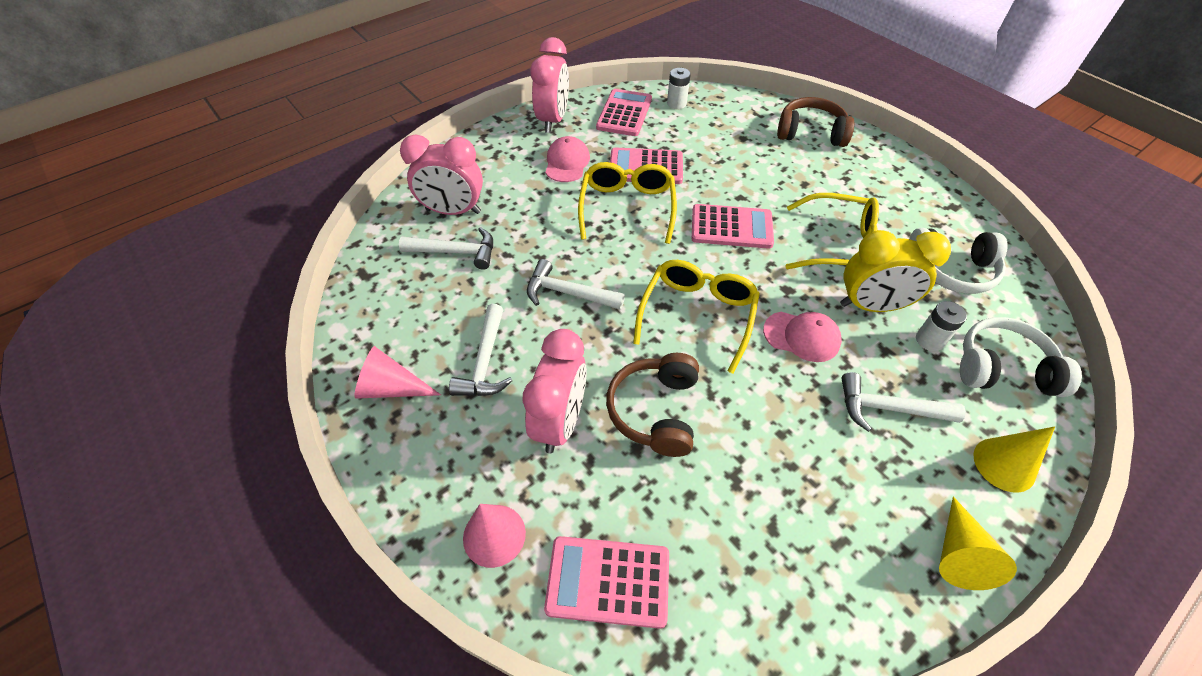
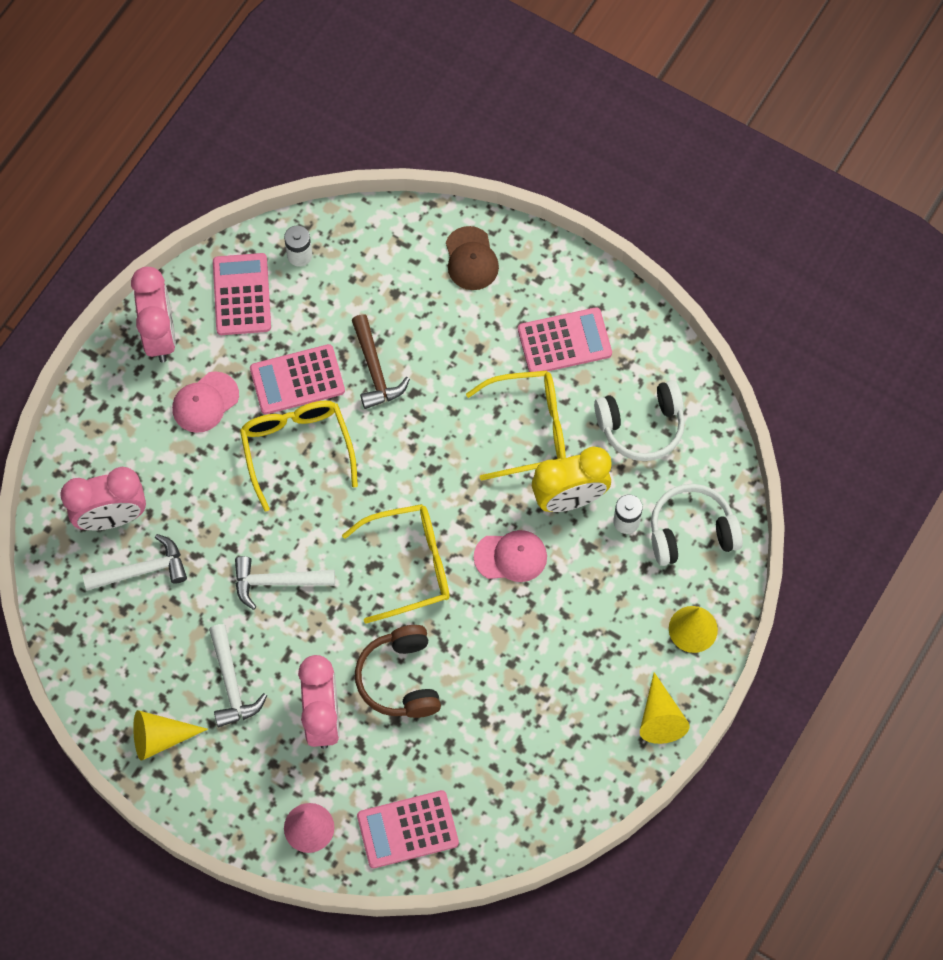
camera: 20 degrees left, 15 degrees up
(391, 388) = (160, 738): pink cone -> yellow cone
(567, 162) = (205, 402): pink cap -> pink cap turned 120 degrees counterclockwise
(697, 315) = (409, 565): yellow glasses -> yellow glasses turned 75 degrees clockwise
(712, 176) = (375, 370): none -> brown hammer
(731, 227) = (414, 440): pink calculator -> pink calculator (564, 341)
(810, 133) = (471, 259): brown headphones -> brown cap
(888, 408) = (596, 608): white hammer -> none

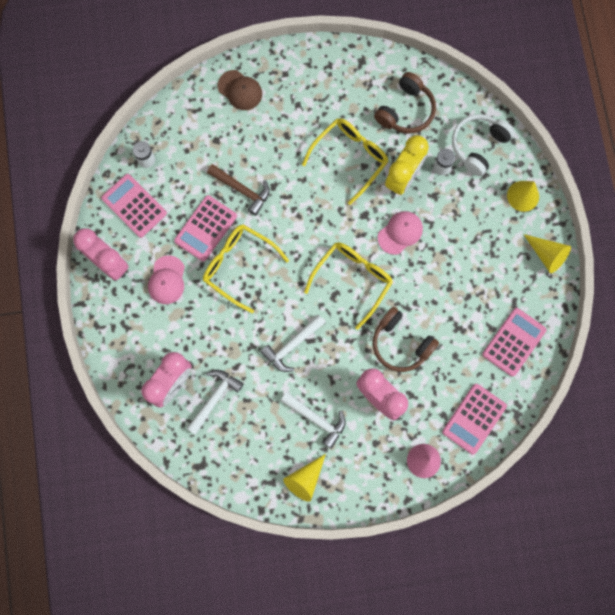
camera: 40 degrees left, 10 degrees up
(564, 341) = (327, 97): pink calculator -> pink calculator (514, 342)
(641, 426) = (405, 110): white headphones -> brown headphones

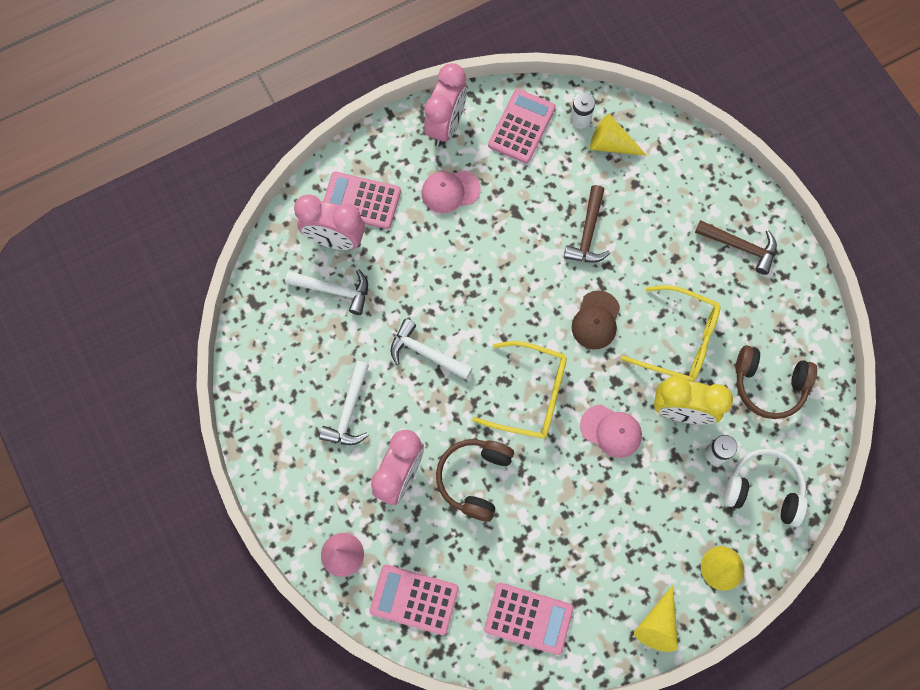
camera: 70 degrees right, 5 degrees down
(205, 228) = (526, 210): pink calculator -> pink calculator (361, 201)
(239, 266) = (497, 261): yellow glasses -> none
(240, 90) = (707, 187): brown cap -> brown cap (596, 320)
(295, 86) = (740, 246): none -> brown hammer
(305, 479) = (275, 423): yellow cone -> yellow cone (611, 144)

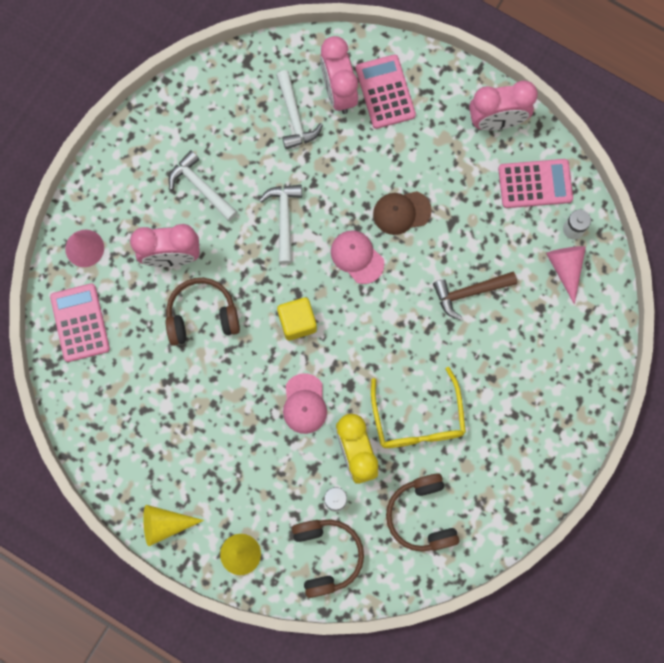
camera: 60 degrees right, 5 degrees up
(349, 411) = (201, 187): white hammer -> white hammer turned 60 degrees clockwise
(450, 191) = (438, 158): pink cap -> pink cap (357, 257)
(528, 618) = (114, 419): pink calculator -> none
(530, 395) = (297, 322): yellow glasses -> yellow cube
(596, 320) = (394, 341): brown cap -> brown cap (401, 212)
(611, 144) = (565, 268): yellow cone -> pink cone
(740, 246) = (536, 428): brown hammer -> none
(763, 489) = (326, 555): white headphones -> brown headphones

